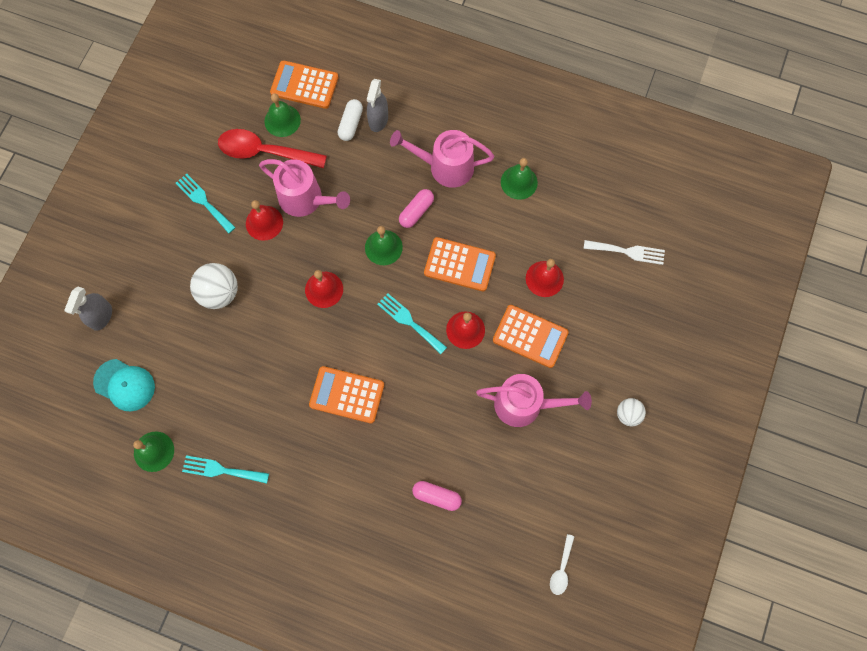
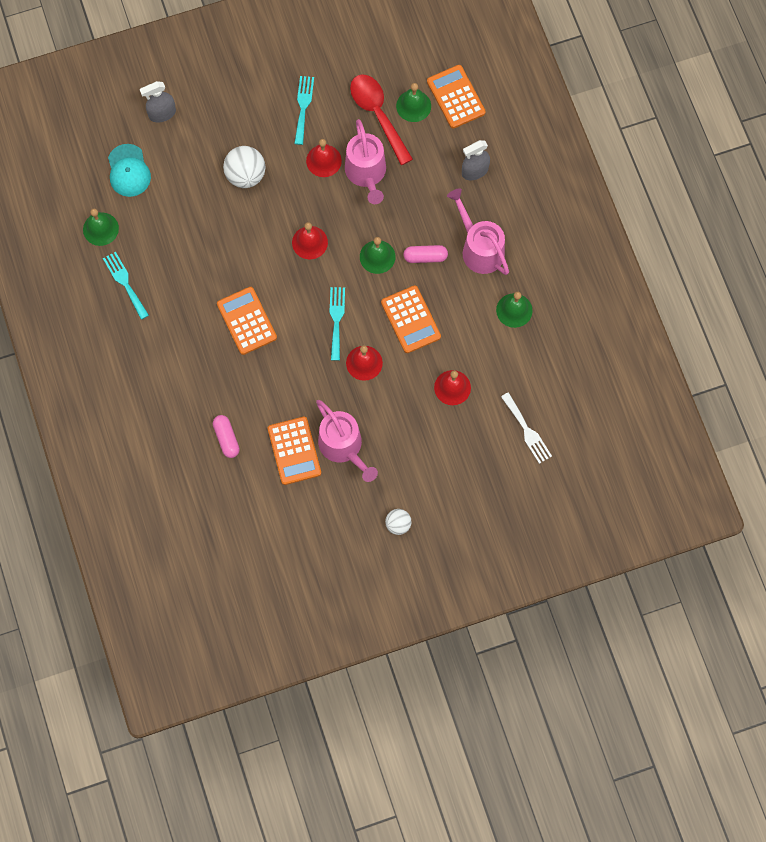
camera: 50 degrees right, 0 degrees up
(351, 124) = (454, 155): white capsule -> none
(530, 336) = (398, 411): orange calculator -> orange calculator (294, 451)
(561, 569) = (246, 561): white spoon -> none

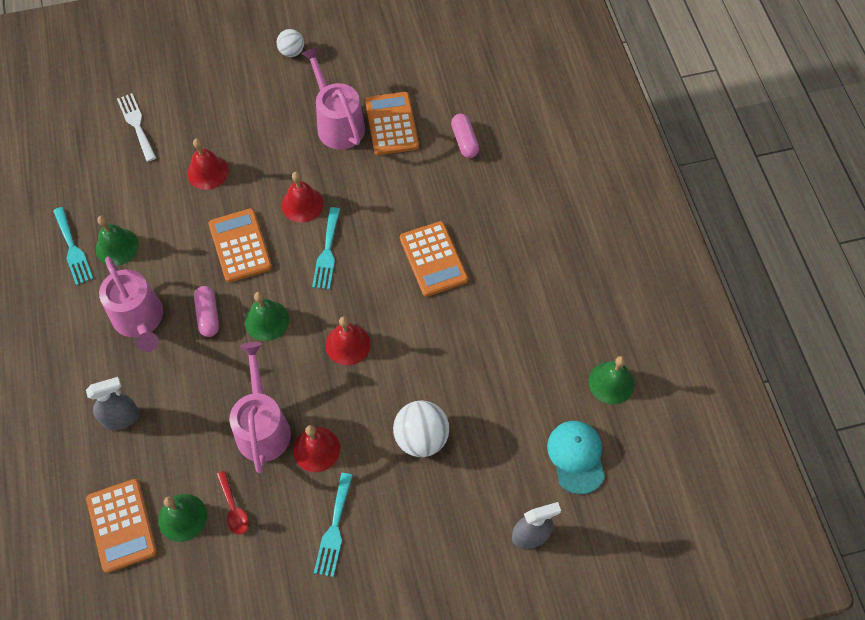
camera: 175 degrees left, 10 degrees down
(125, 283) = (579, 314): turquoise fork -> turquoise fork (73, 249)
(378, 115) = (233, 508): red spoon -> red spoon, size x0.48
(425, 257) = (208, 315): pink capsule -> pink capsule turned 75 degrees clockwise

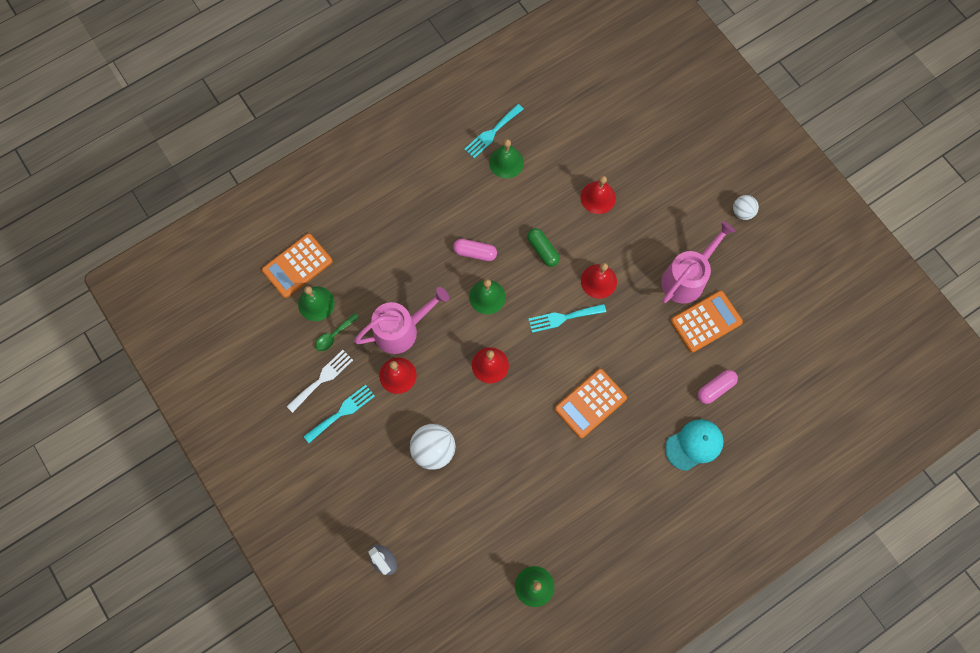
camera: 70 degrees right, 10 degrees up
(122, 418) = (373, 229): grey spray bottle -> none
(136, 124) = (618, 126): white fork -> white fork (322, 379)
(140, 320) = (453, 206): pink watering can -> none
(208, 315) = (475, 252): pink capsule -> pink capsule turned 45 degrees clockwise
(233, 508) = (334, 335): red spoon -> green spoon
(240, 246) = (542, 250): orange calculator -> green capsule
(334, 529) = (342, 412): turquoise fork -> turquoise fork turned 150 degrees clockwise
(576, 457) = (460, 576): turquoise cap -> turquoise cap (694, 445)

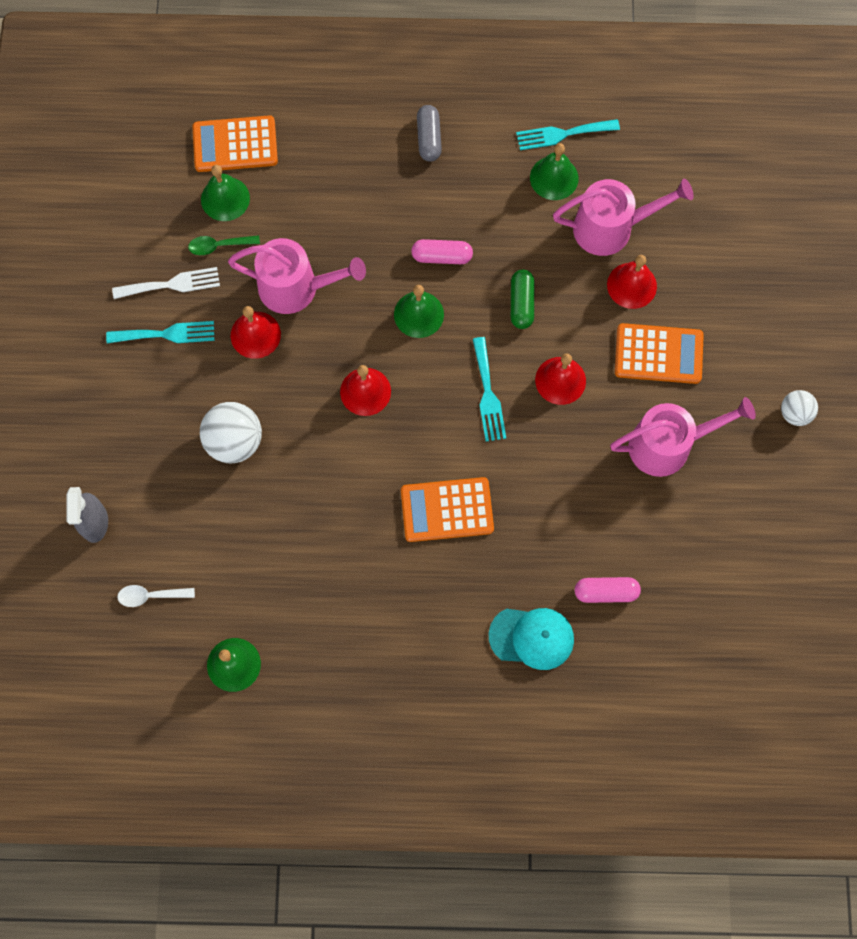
camera: 35 degrees right, 0 degrees up
(414, 186) = (429, 138): none -> grey capsule
(453, 580) = (151, 596): none -> white spoon
(475, 252) = (442, 256): pink capsule -> pink capsule turned 45 degrees counterclockwise
(561, 171) = (611, 228): none -> pink watering can
(563, 318) = (488, 394): turquoise fork -> turquoise fork turned 120 degrees counterclockwise
(706, 321) = (652, 509): orange calculator -> orange calculator (658, 354)

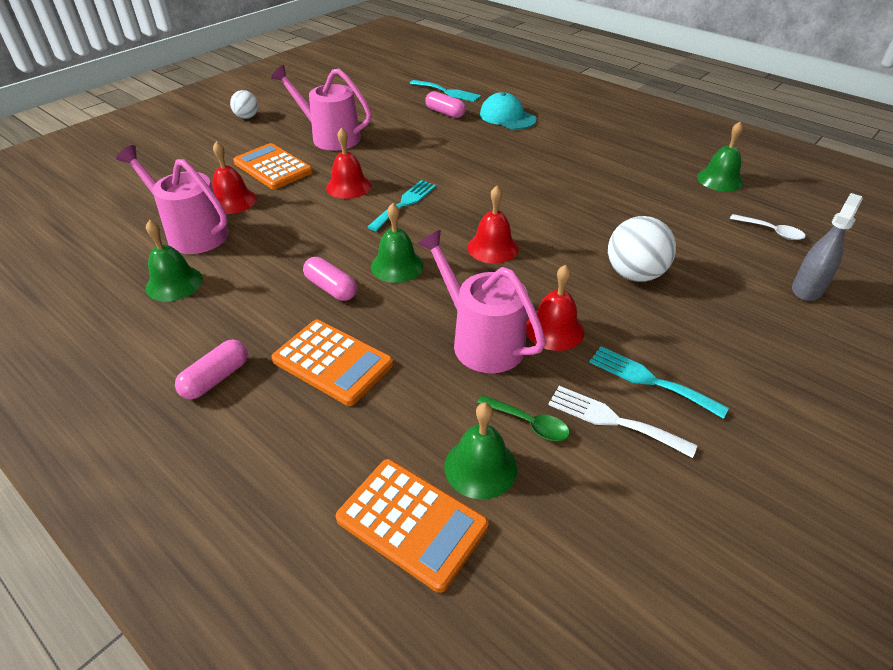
camera: 140 degrees left, 30 degrees down
(429, 138) = (216, 378): grey capsule -> pink capsule
(447, 510) = (500, 173): orange calculator -> orange calculator (332, 362)
(521, 303) = (315, 231): green capsule -> none
(562, 134) = (117, 306): turquoise fork -> turquoise fork (447, 92)

